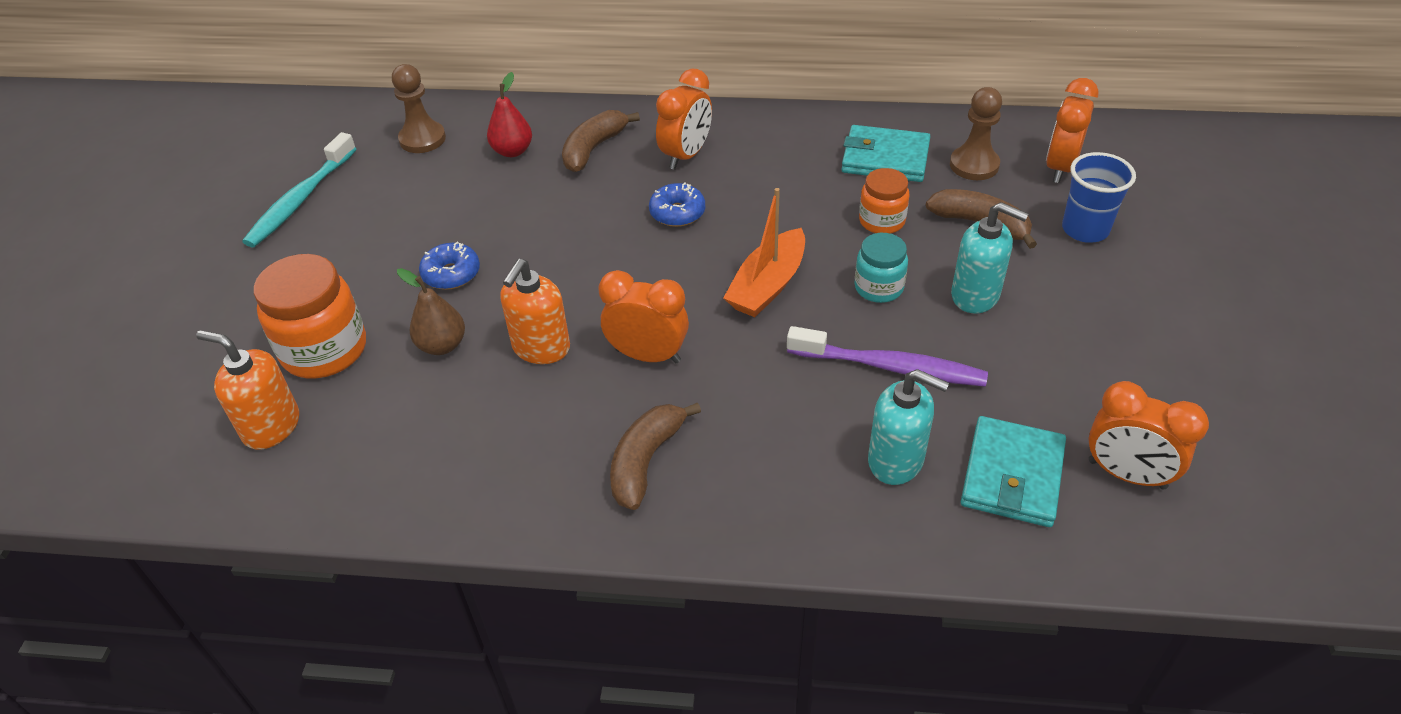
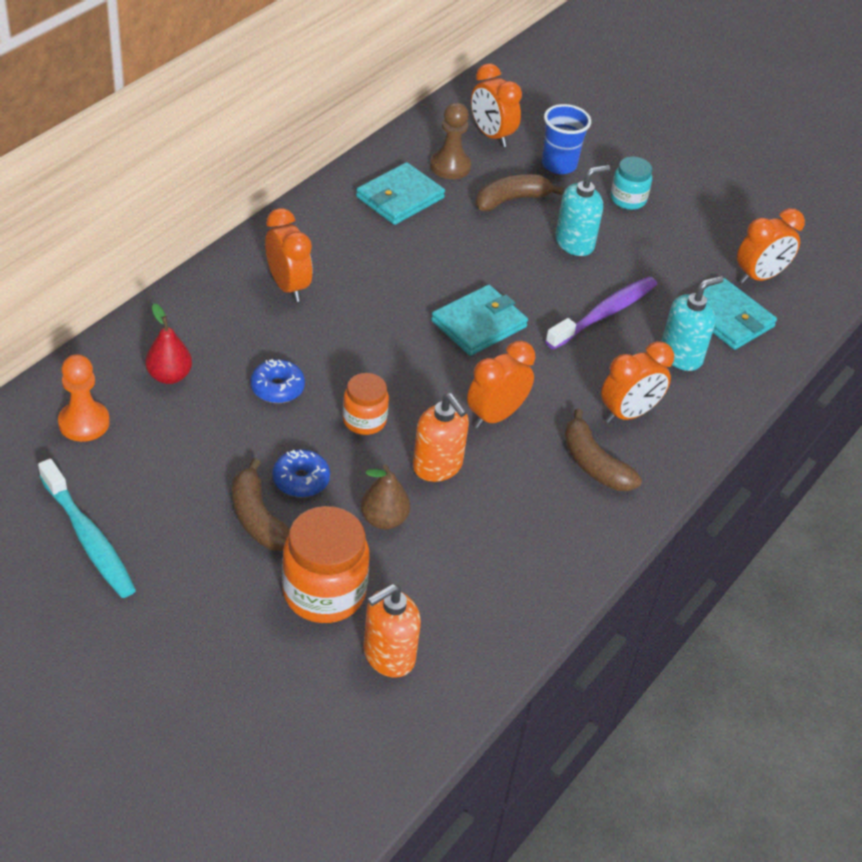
camera: 65 degrees left, 0 degrees up
(422, 139) = (84, 423): brown pawn -> orange pawn
(593, 149) = (221, 329): brown banana -> brown banana (258, 518)
(677, 213) = (354, 325): blue donut -> blue donut (277, 388)
(752, 456) = (628, 413): none -> orange clock
(767, 285) = (479, 324): orange boat -> turquoise wallet
(878, 288) = (529, 277): turquoise jar -> turquoise jar (628, 199)
(881, 221) = (465, 238): orange jar -> orange jar (364, 420)

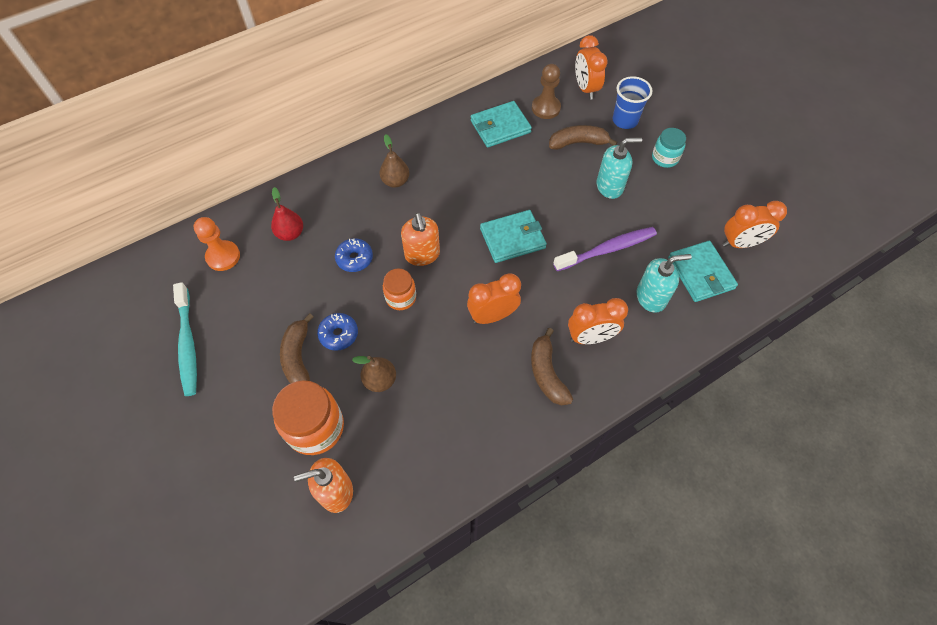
camera: 25 degrees right, 15 degrees up
(288, 286) = (395, 181): orange clock -> brown pear
(437, 466) = (435, 347): orange soap dispenser -> orange soap dispenser (422, 255)

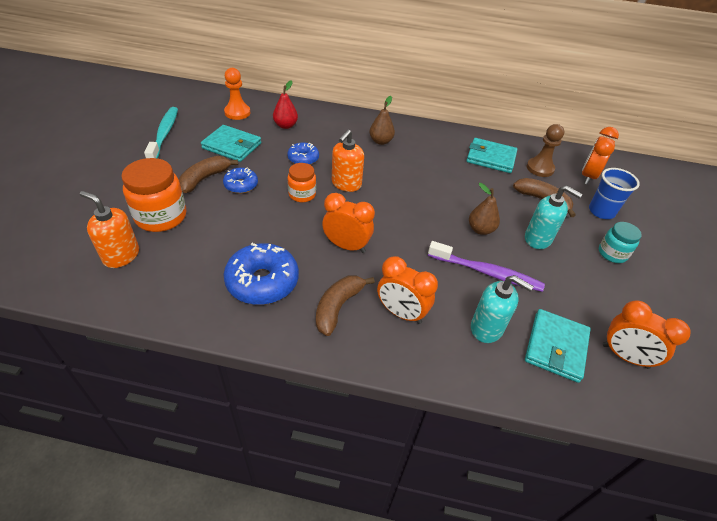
camera: 40 degrees right, 15 degrees down
(188, 344) = (164, 134): turquoise toothbrush -> turquoise toothbrush turned 150 degrees clockwise
(380, 380) = (229, 223): brown pear -> brown pear (480, 229)
(472, 405) = (262, 282): none -> blue donut
(512, 238) = (419, 217): turquoise wallet -> turquoise wallet (232, 146)

